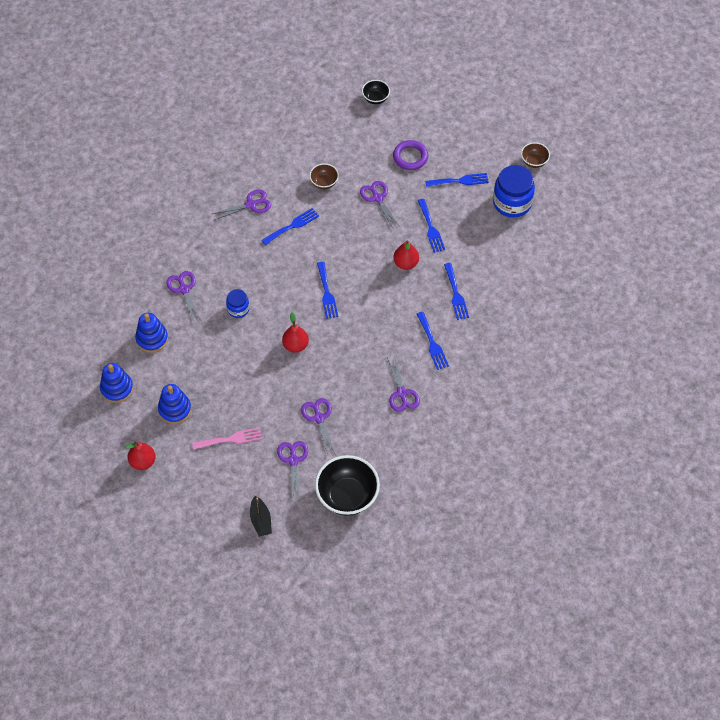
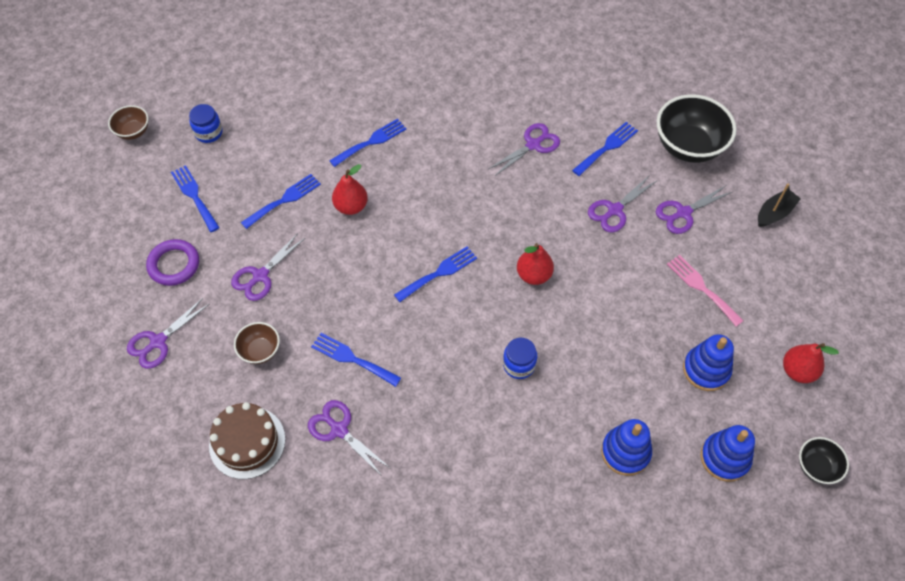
camera: 115 degrees left, 0 degrees up
(184, 289) = (525, 451): purple scissors -> purple scissors (158, 342)
(269, 160) = (247, 442): none -> brown cake
(375, 98) = (77, 348): black bowl -> black bowl (816, 467)
(432, 343) = (451, 140): blue fork -> blue fork (607, 147)
(512, 203) = (208, 133): blue jar -> blue jar, size x0.54

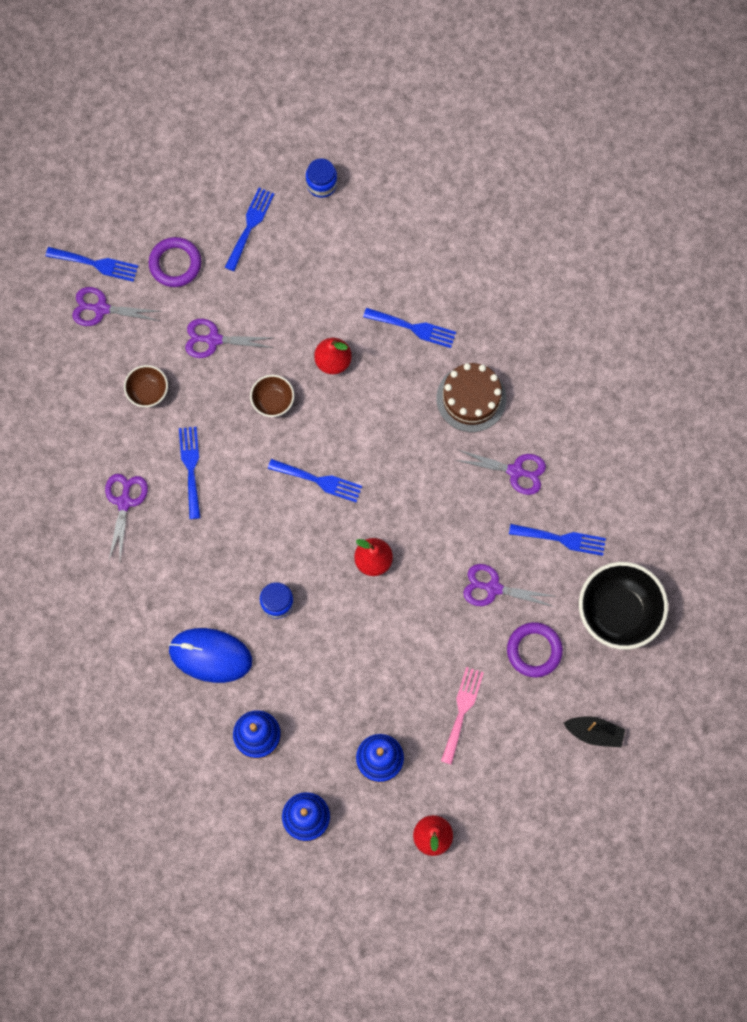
camera: 55 degrees right, 15 degrees up
(133, 132) = (276, 122): brown bowl -> brown bowl (273, 401)
(247, 442) = (68, 441): brown cake -> brown cake (471, 398)
(284, 200) = (299, 301): blue fork -> blue fork (96, 264)
(528, 446) = (210, 655): none -> blue mouse
(683, 213) = (534, 650): purple scissors -> purple ring
(816, 467) = (348, 895): black bowl -> none

